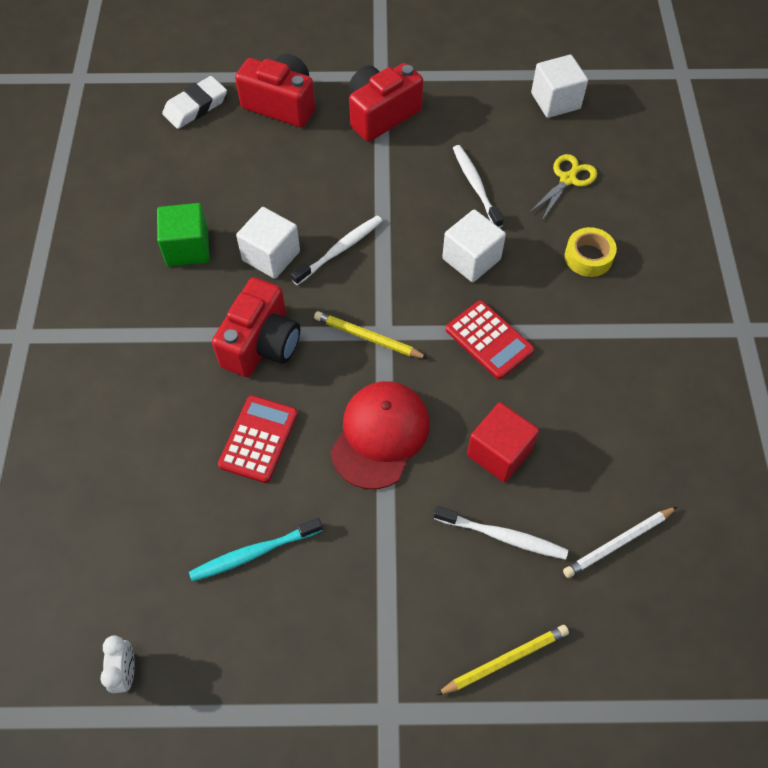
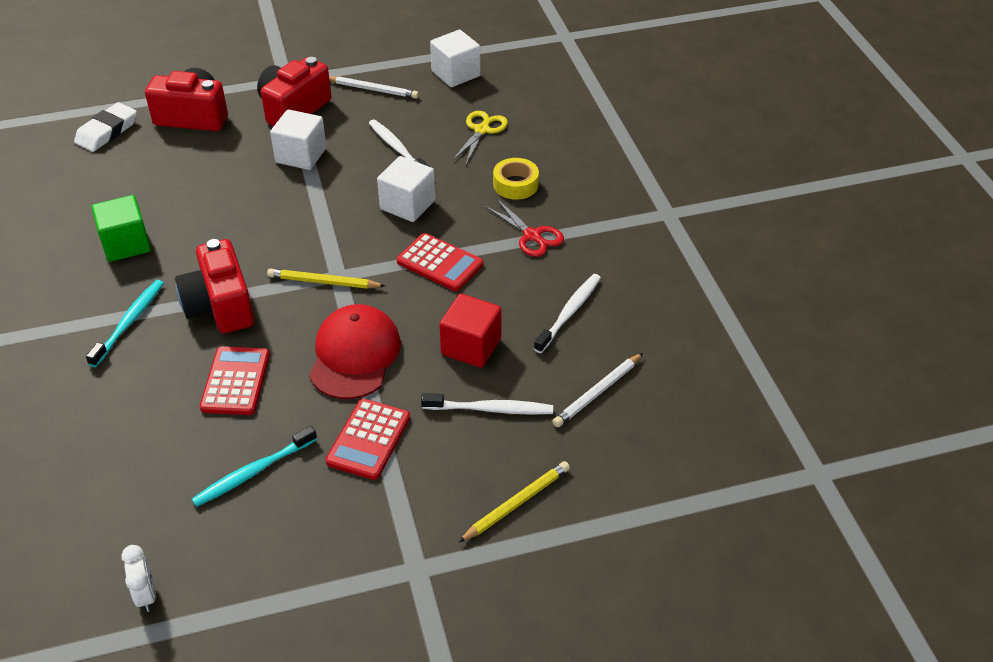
camera: 15 degrees left, 15 degrees down
(172, 343) = (129, 322): none -> turquoise toothbrush
(261, 344) = (220, 306): red camera -> red camera turned 150 degrees clockwise
(271, 256) = (212, 236): white cube -> white cube (301, 155)
(340, 250) = (279, 219): white toothbrush -> white toothbrush (569, 313)
(373, 543) = (369, 440): none -> red calculator
(466, 105) = (373, 89): none -> white pencil
(592, 327) = (533, 236): none -> red scissors

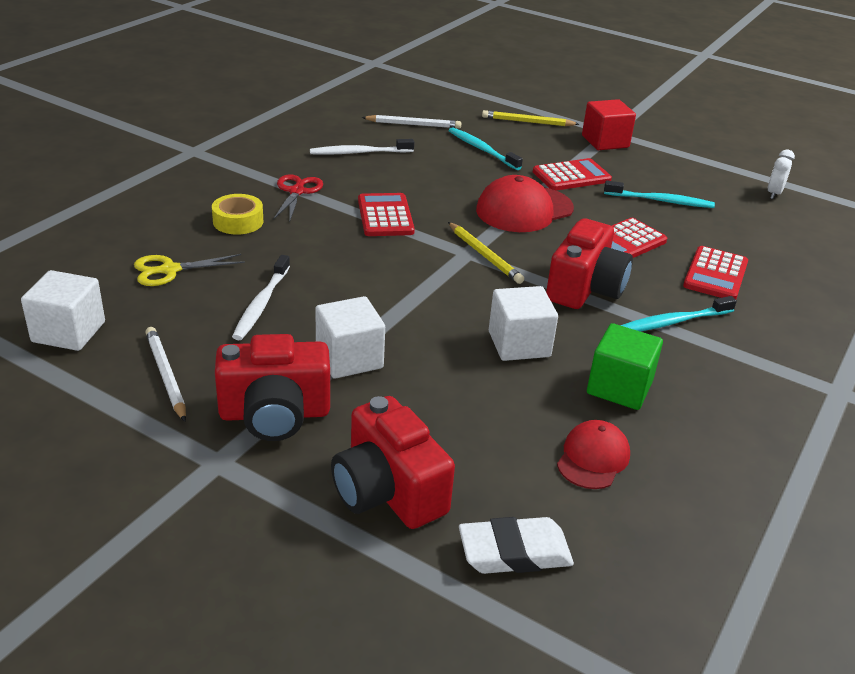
camera: 135 degrees left, 10 degrees down
(106, 193) = (593, 458): none -> red cap
(129, 401) = (715, 274): none -> red calculator
(407, 205) = (337, 260): white cube -> white cube (519, 344)
(471, 346) = (445, 173): red cube -> red cube (605, 141)
(490, 409) = (482, 149): white toothbrush -> turquoise toothbrush

